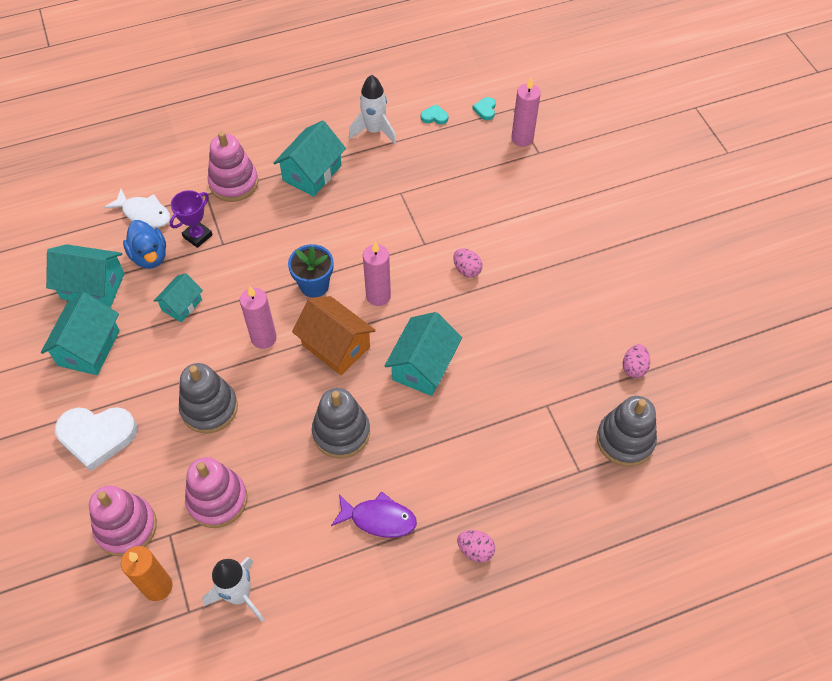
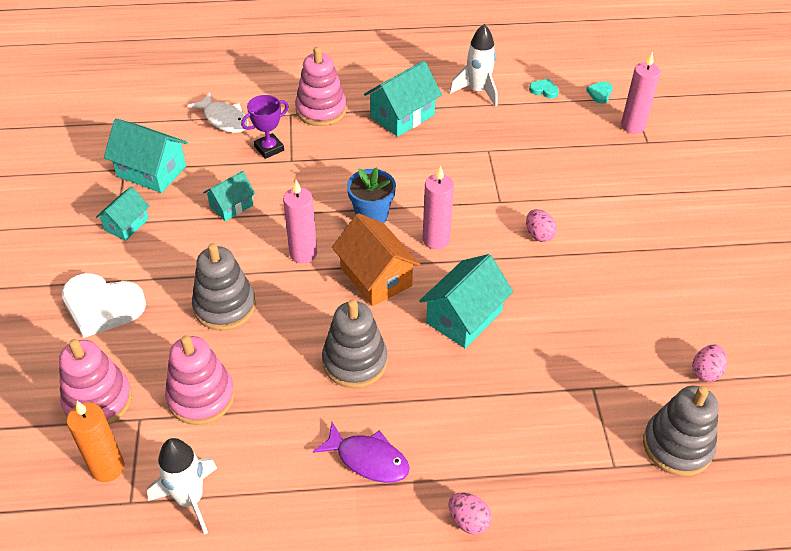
camera: 15 degrees right, 10 degrees down
(89, 348) = (126, 224): turquoise house -> turquoise house, size x0.61
(150, 256) = (216, 157): blue duck -> none

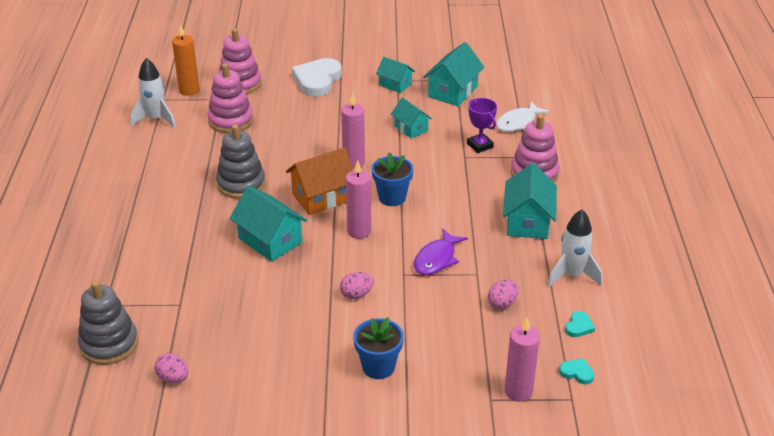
camera: 95 degrees right, 10 degrees down
(224, 306) = (307, 128): grey stacking toy -> none
(368, 459) = (157, 187): purple fish -> purple fish (436, 259)
(402, 116) = (528, 221): turquoise house -> turquoise house turned 45 degrees clockwise
(468, 521) = (93, 227): pink egg -> pink egg (502, 303)
(634, 213) = (378, 367): none -> blue flower pot

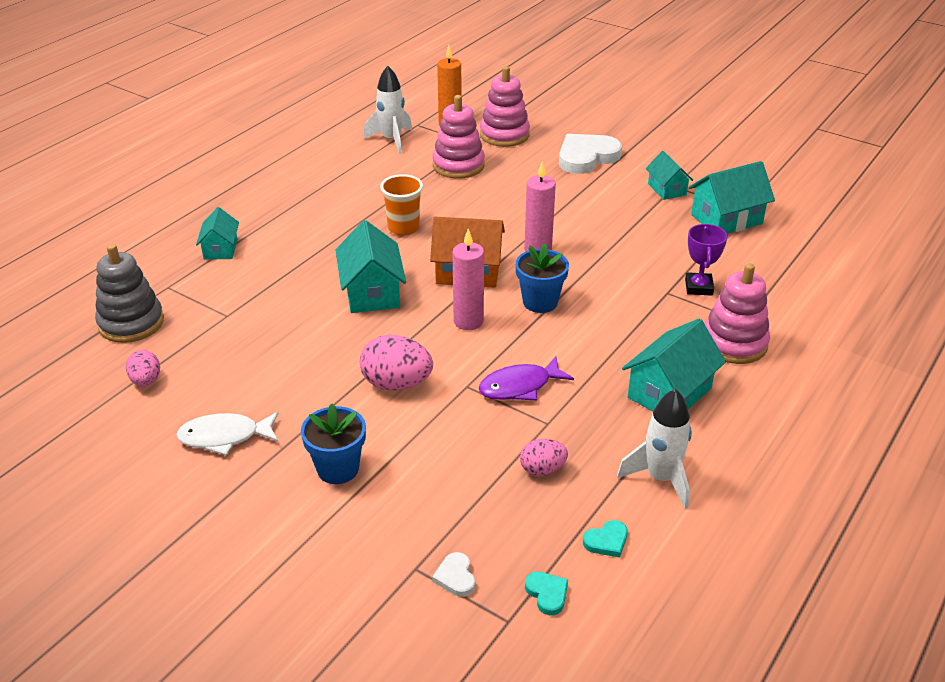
camera: 35 degrees right, 0 degrees up
(241, 184) = (403, 228): grey stacking toy -> orange cup
(356, 294) = (396, 384): pink egg -> pink egg, size x1.68
(411, 128) = (637, 240): turquoise house -> turquoise house (220, 249)
(518, 122) = (772, 280): white fish -> white fish (224, 437)
(518, 391) = (455, 577): pink candle -> white heart

